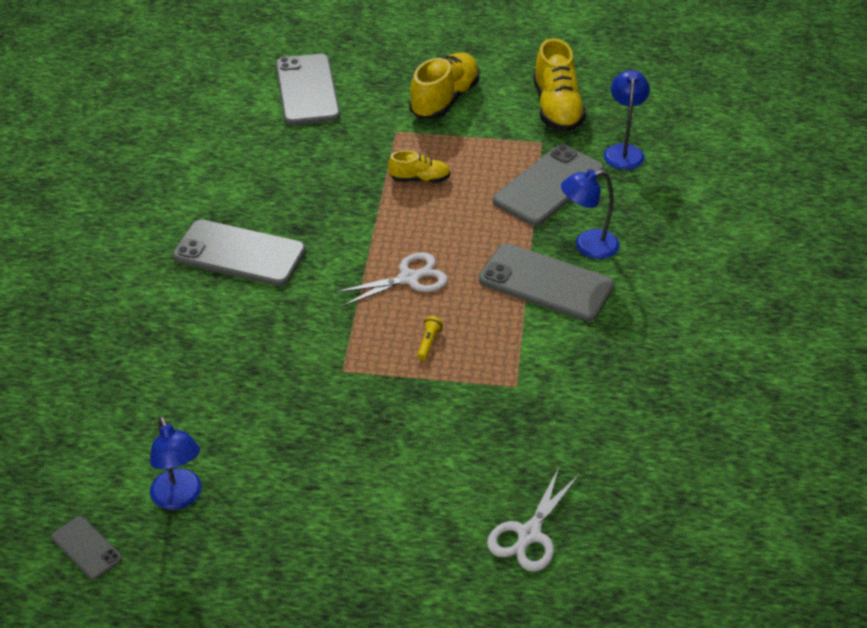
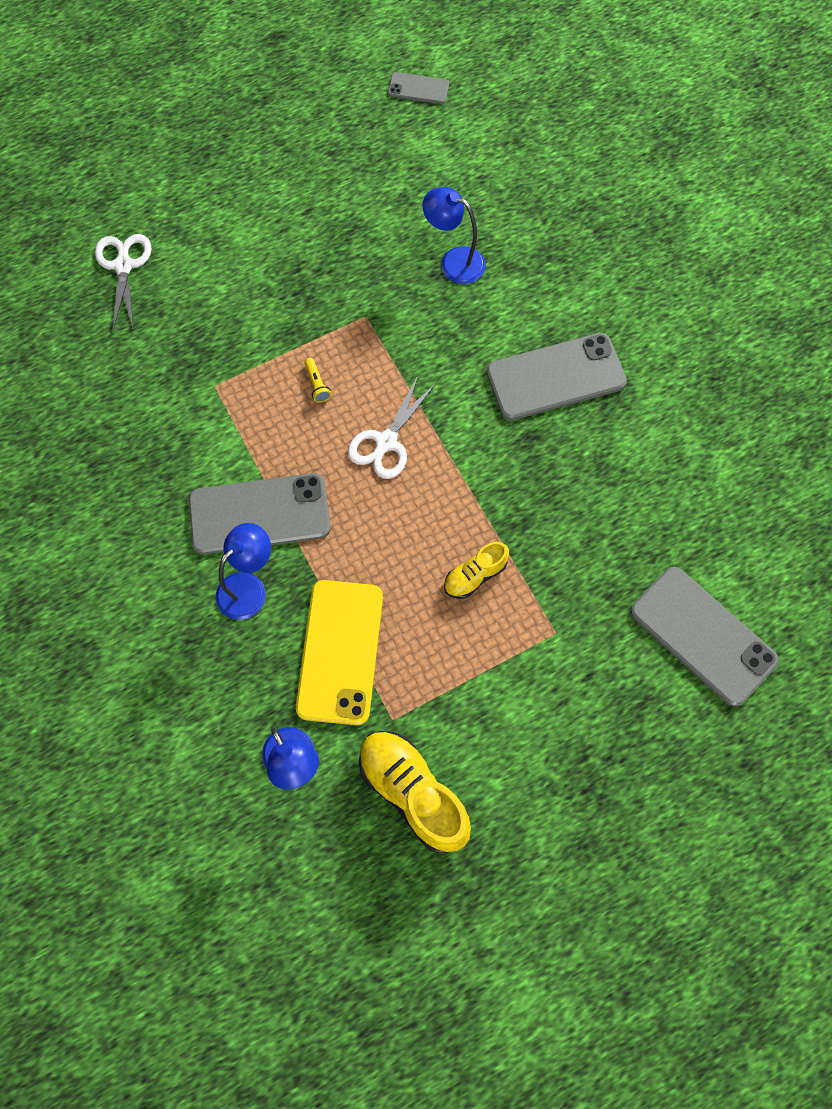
camera: 145 degrees right, 25 degrees up
(180, 498) = (391, 152): blue lamp -> blue lamp (454, 261)
(444, 100) = (546, 722): yellow shoe -> none
(548, 186) = (340, 652): grey phone -> yellow phone

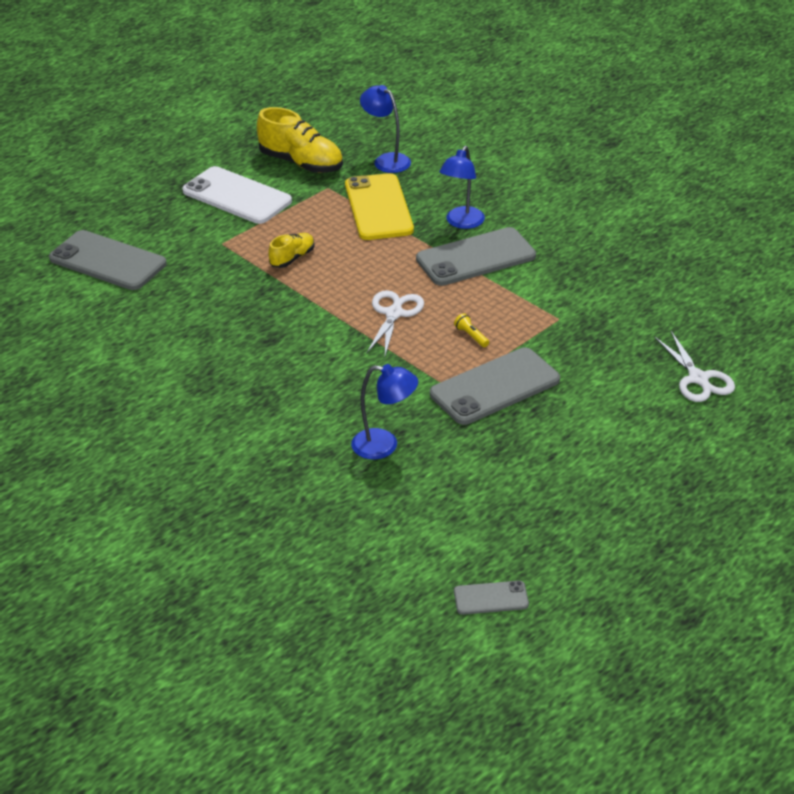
camera: 165 degrees right, 30 degrees down
(518, 735) = (237, 196): none -> white phone
(556, 377) = (258, 381): grey phone -> grey phone (495, 387)

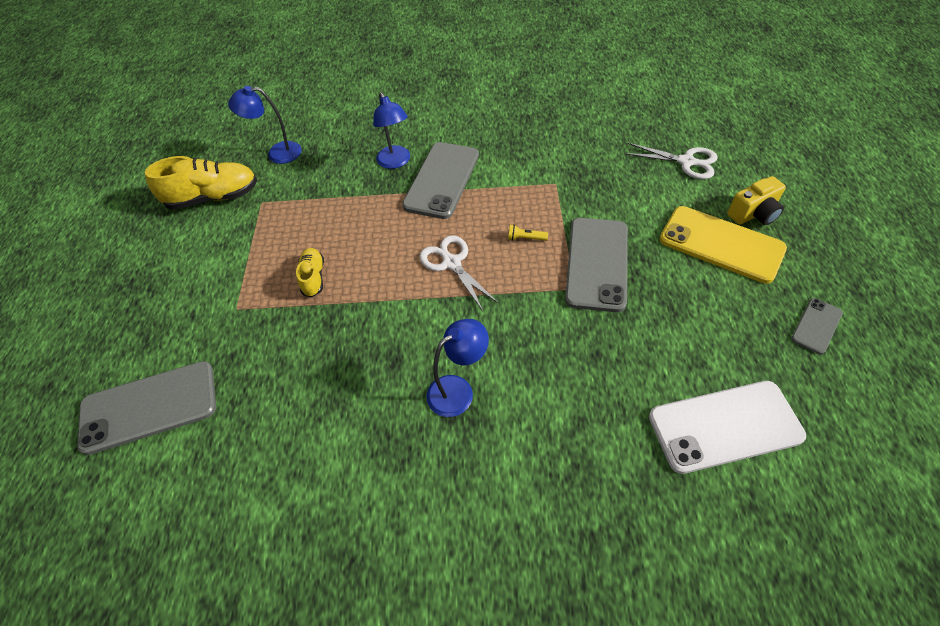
camera: 45 degrees left, 15 degrees up
(237, 196) = (194, 259): white phone -> white phone (724, 426)
(378, 207) = (322, 191): yellow phone -> yellow phone (721, 244)
(384, 445) = (605, 376): blue lamp -> blue lamp (458, 390)
(491, 598) = (856, 434): grey phone -> grey phone (816, 326)
(682, 448) = (754, 214): none -> yellow camera

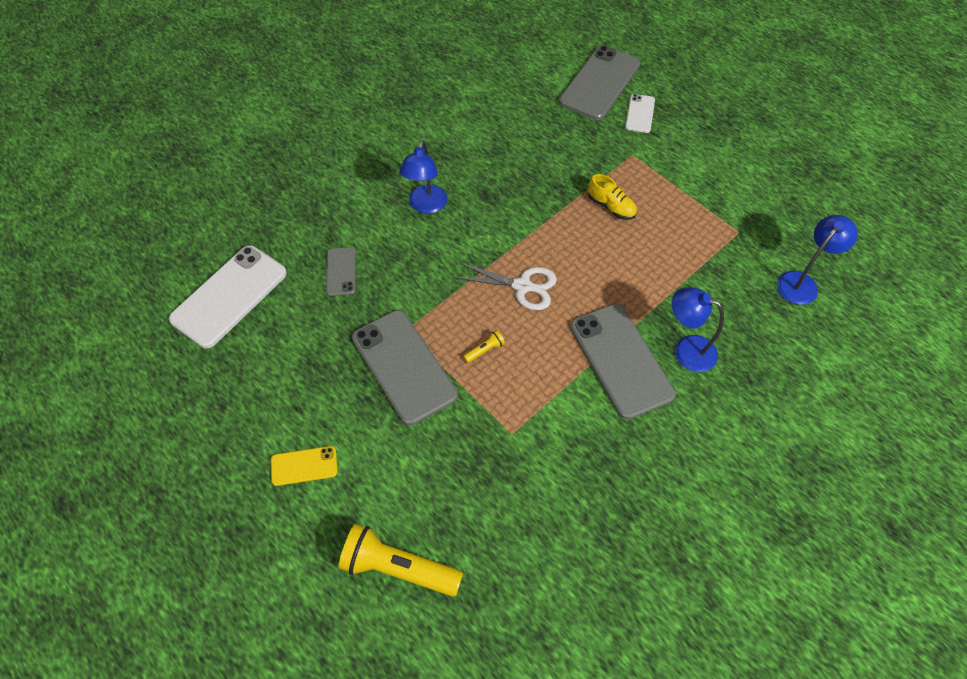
camera: 135 degrees right, 5 degrees up
(172, 343) = (640, 113): none -> white phone
(213, 197) = (781, 209): yellow shoe -> none
(686, 162) = (398, 568): white scissors -> yellow flashlight
(721, 244) = (304, 466): yellow phone -> yellow phone, size x0.50
(754, 214) = (288, 532): yellow camera -> none
(816, 326) = (185, 427): grey phone -> grey phone (341, 271)

